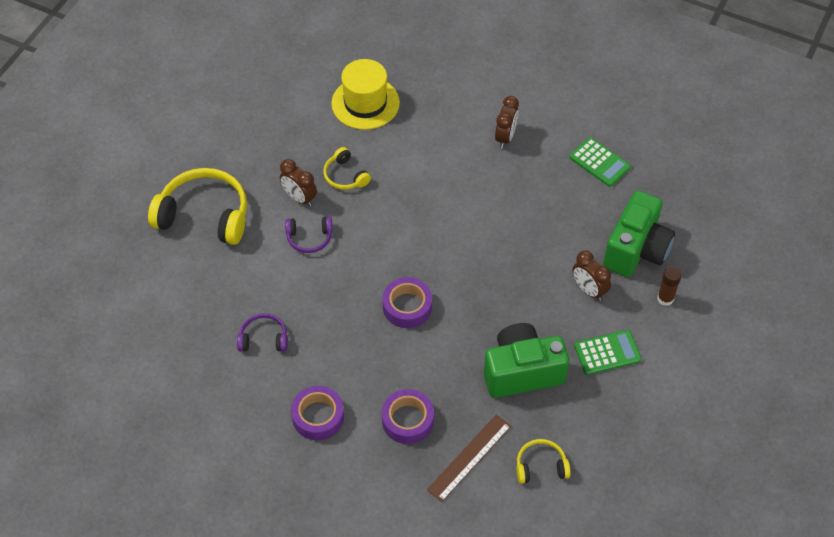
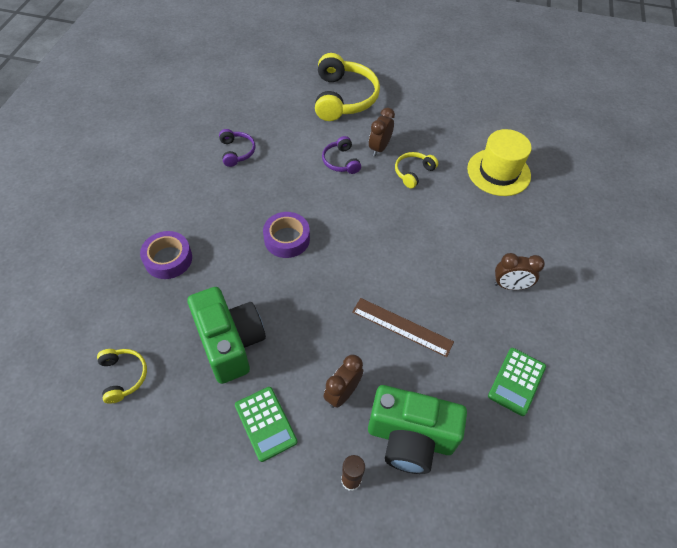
camera: 75 degrees right, 0 degrees up
(318, 416) = (167, 198): purple tape -> none
(469, 457) = (131, 313): brown ruler -> brown ruler (402, 326)

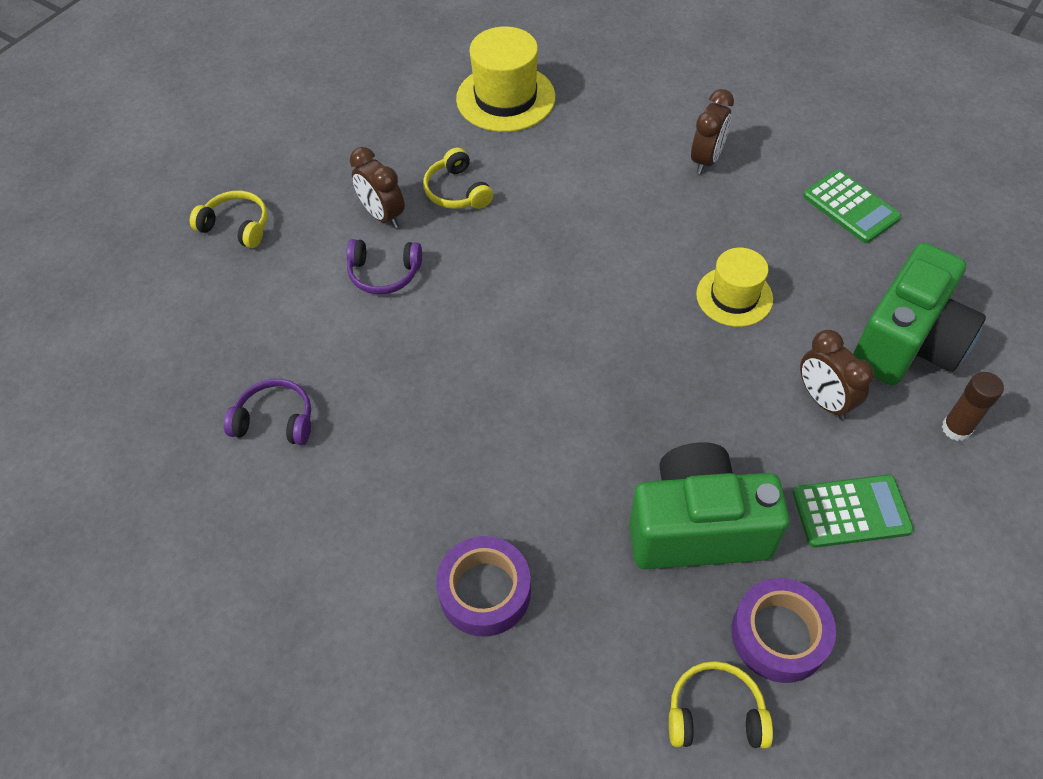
camera: 65 degrees left, 0 degrees up
(287, 239) = (517, 394): purple tape -> purple tape (779, 635)
(343, 98) = (237, 226): yellow headphones -> yellow headphones, size x0.50
(402, 326) = (734, 296): brown ruler -> yellow hat

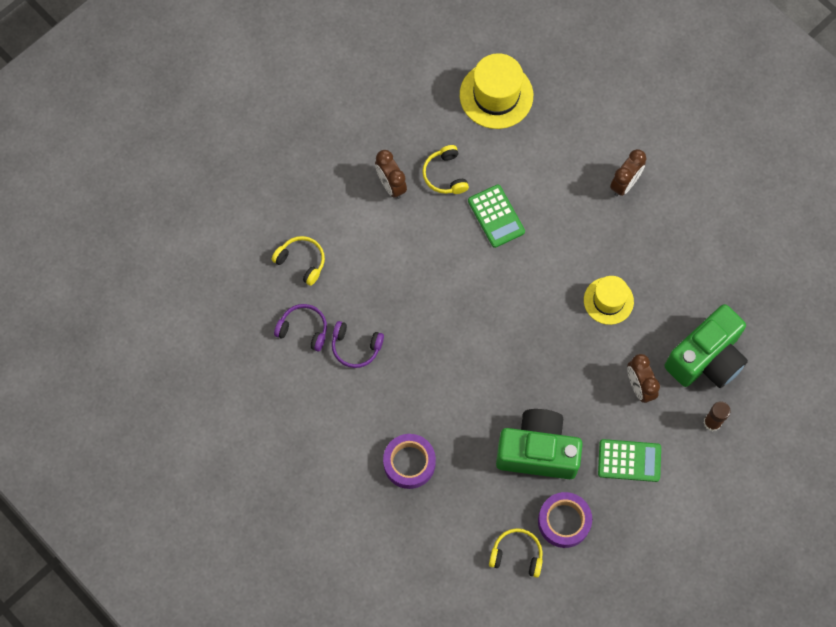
camera: 10 degrees right, 15 degrees up
(237, 226) = (291, 173): yellow headphones -> yellow headphones (301, 261)
(384, 273) = (385, 234): purple headphones -> purple headphones (355, 347)
(851, 207) = (710, 246): green calculator -> green calculator (496, 216)

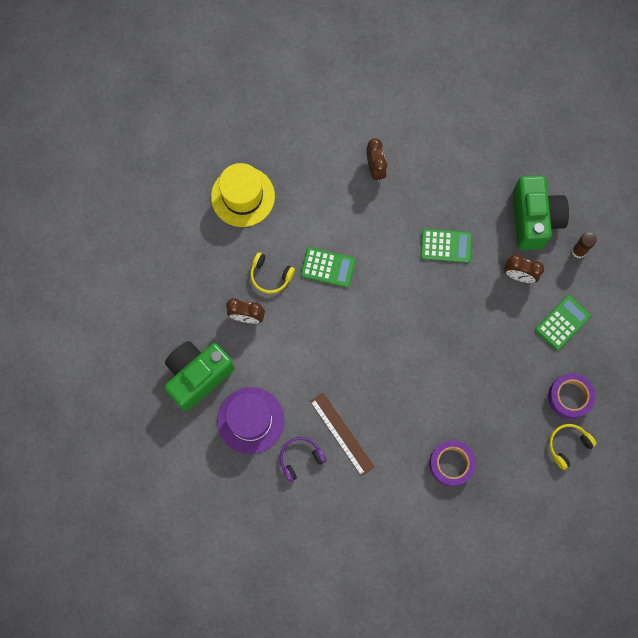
camera: 50 degrees left, 5 degrees up
(301, 261) = (250, 420): yellow headphones -> purple hat
(355, 347) = (342, 433): purple headphones -> brown ruler
(537, 451) = (510, 375): green camera -> green camera (197, 376)
(608, 300) = (446, 246): yellow hat -> green calculator

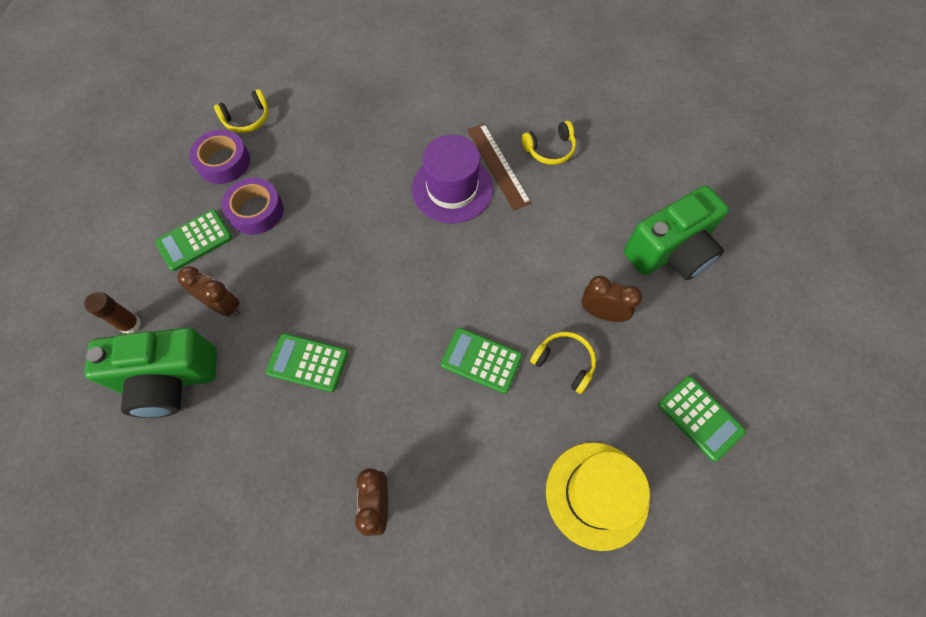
camera: 170 degrees left, 10 degrees down
(178, 254) = (700, 418): none -> green calculator
(250, 420) = (605, 194): purple hat -> purple hat (452, 189)
(300, 458) = (550, 149): purple headphones -> yellow headphones
(451, 464) = (381, 120): purple tape -> purple tape (256, 211)
(534, 219) = (169, 379): green camera -> green camera turned 105 degrees counterclockwise

